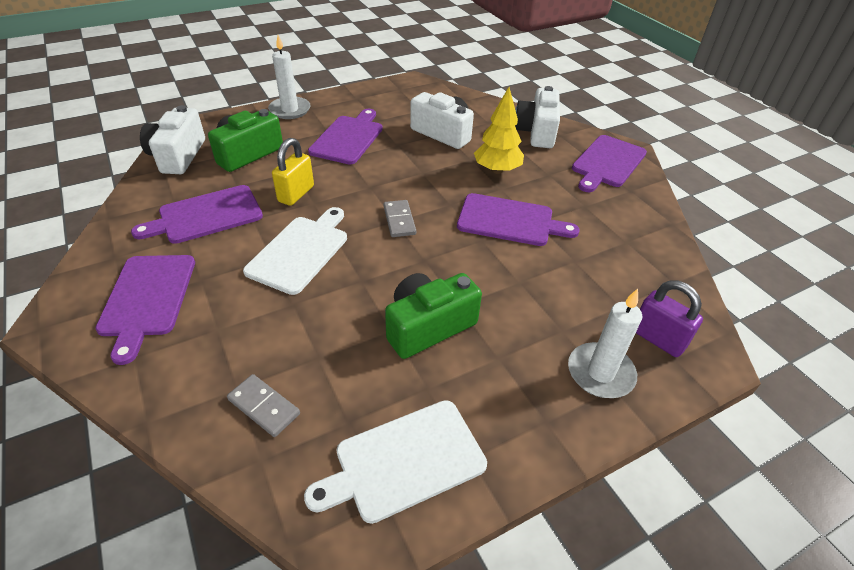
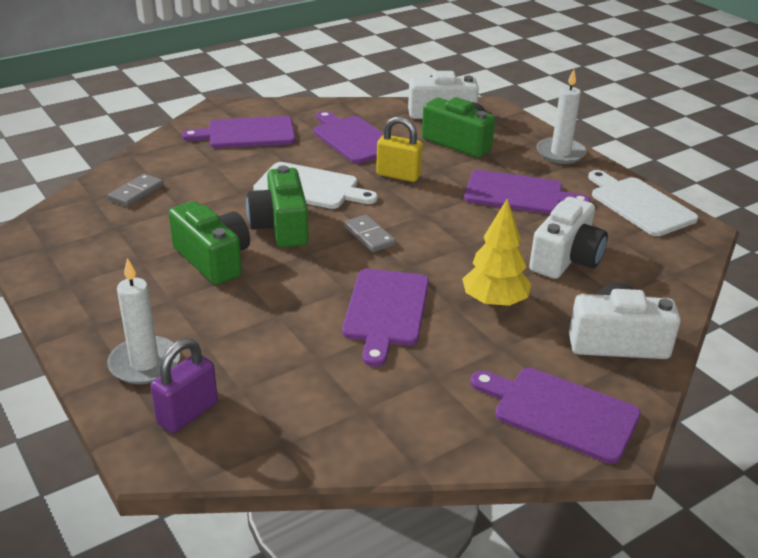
camera: 85 degrees right, 10 degrees down
(373, 275) = (281, 226): none -> green camera
(399, 220) = (369, 236): grey domino -> grey domino turned 75 degrees clockwise
(404, 461) = (74, 254): white cutting board -> white cutting board (639, 205)

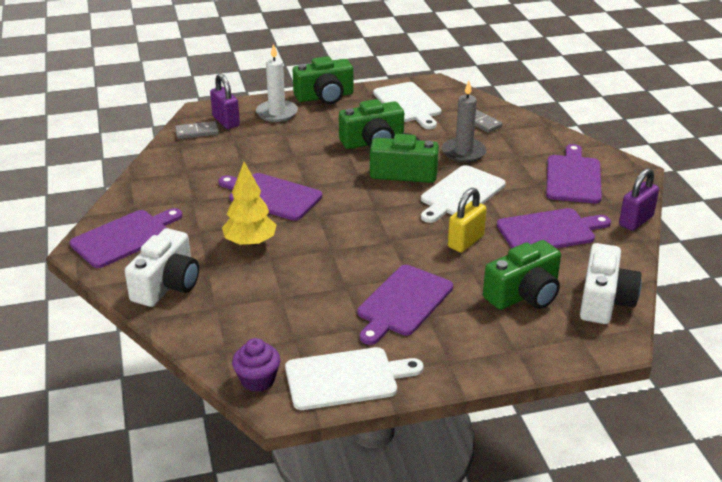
camera: 110 degrees right, 0 degrees up
(76, 327) = (325, 96): none -> green camera
(93, 249) = (408, 104): none -> white cutting board
(217, 195) = (463, 152): none -> grey candle
(312, 104) = (636, 221): none -> purple padlock
(369, 236) = (370, 207): grey domino -> grey domino (197, 132)
(560, 153) = (478, 360): white candle -> none
(566, 258) = (283, 296): white camera -> none
(688, 246) = (257, 380): none -> purple cupcake

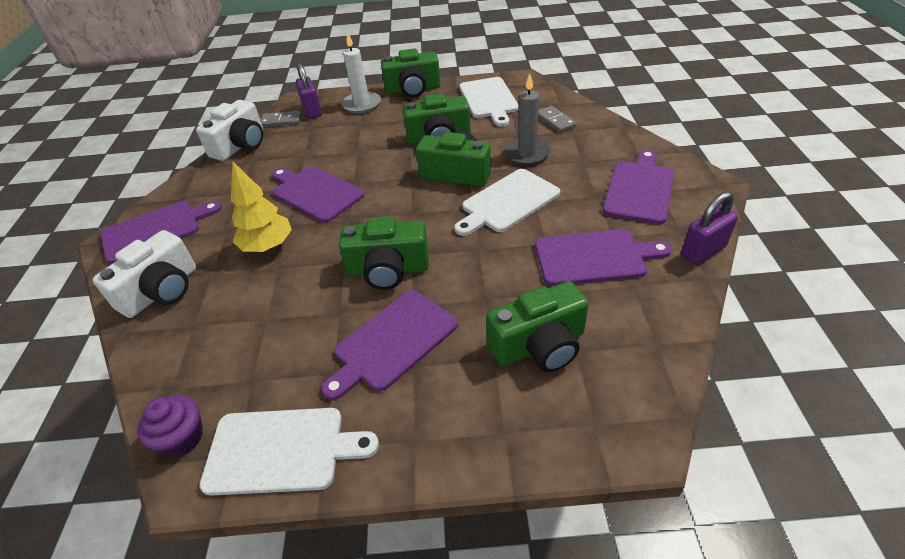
camera: 15 degrees right, 10 degrees up
(374, 253) = (388, 270): none -> green camera
(465, 241) = (493, 263): yellow padlock -> none
(604, 301) = (639, 366): white camera -> white camera (241, 145)

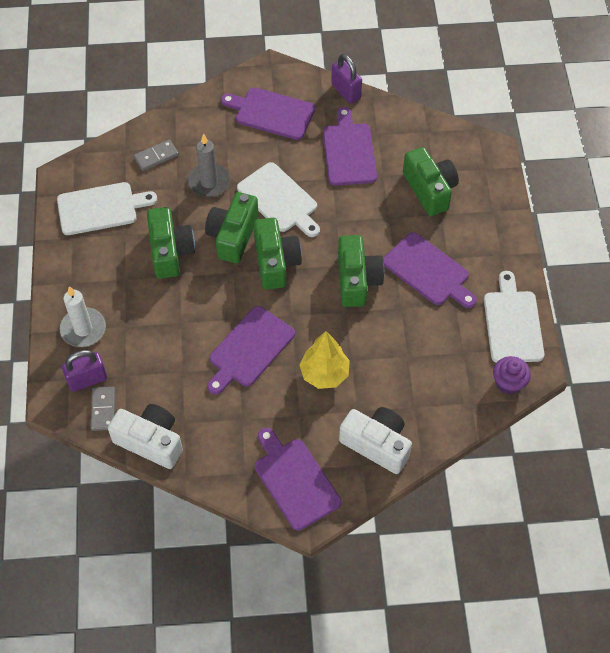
camera: 95 degrees left, 15 degrees up
(413, 89) = (59, 280): green camera -> green camera (275, 262)

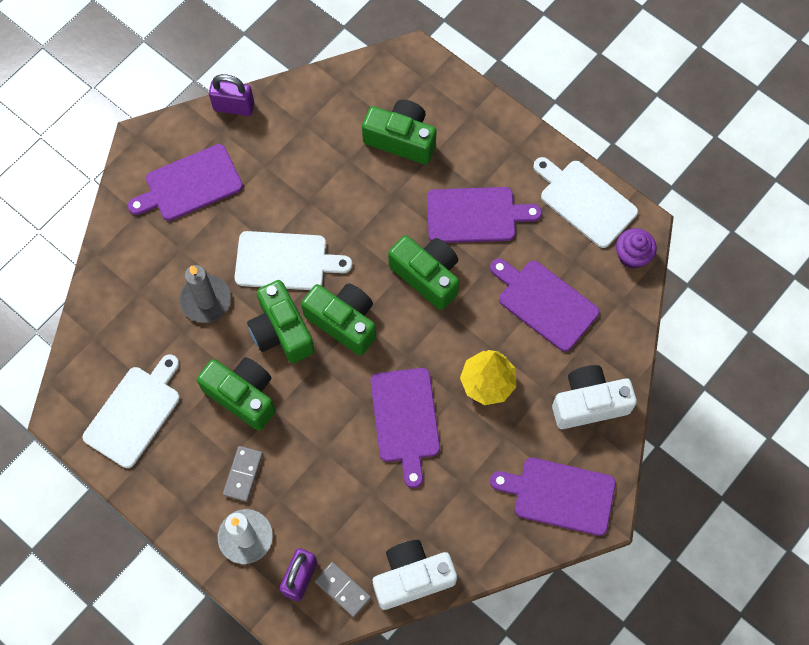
camera: 45 degrees left, 10 degrees up
(156, 156) = (130, 318): grey domino -> grey domino (243, 474)
(349, 151) = (297, 163): purple cutting board -> purple cutting board (544, 303)

